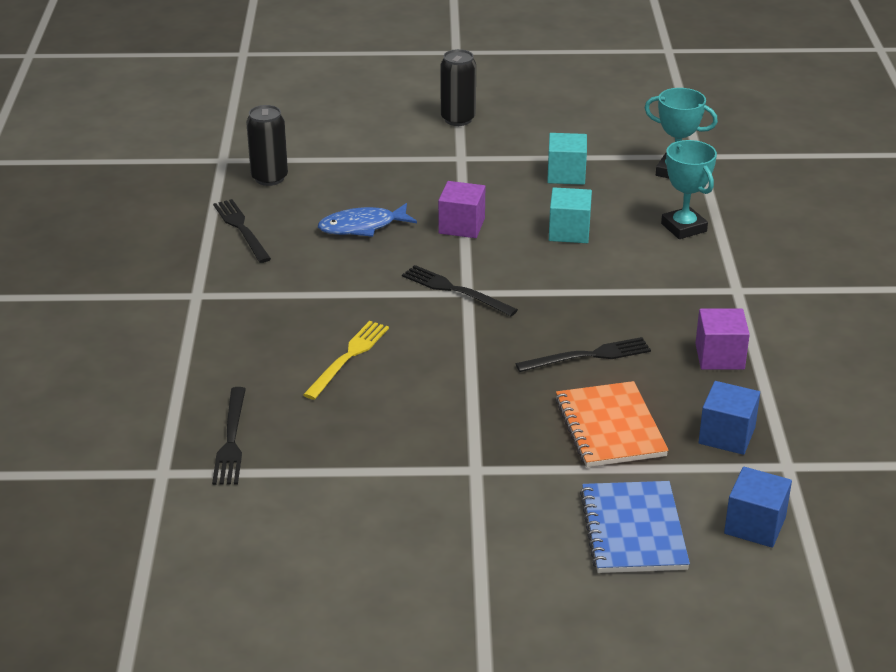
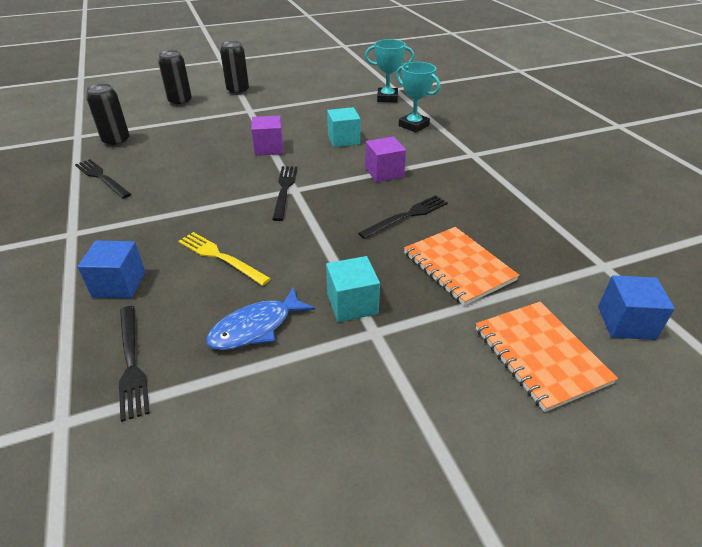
camera: 20 degrees left, 5 degrees up
(348, 357) = (220, 257): yellow fork -> yellow fork turned 60 degrees counterclockwise
(362, 226) = (197, 160): blue fish -> blue fish (256, 327)
(369, 125) = (180, 102): none -> black can
(455, 290) = (284, 190): black fork -> black fork turned 75 degrees clockwise
(566, 174) = (322, 109): turquoise cube -> turquoise cube (352, 304)
(633, 530) = (540, 355): blue notebook -> orange notebook
(719, 356) = (495, 197): purple cube -> purple cube (384, 172)
(726, 435) = (544, 252): blue cube -> blue cube (119, 284)

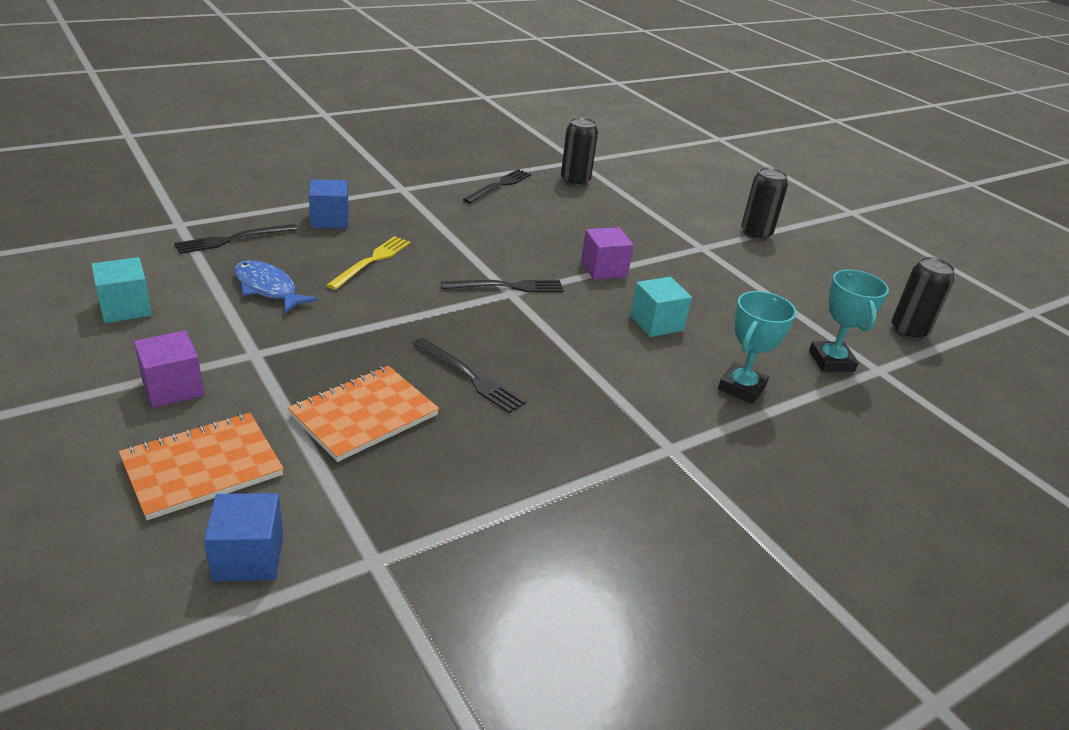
camera: 75 degrees right, 5 degrees down
(180, 102) = (694, 201): black can -> black can (908, 331)
(352, 304) = (298, 339): turquoise cube -> turquoise cube (126, 308)
(384, 172) = (576, 359): purple cube -> purple cube (173, 388)

